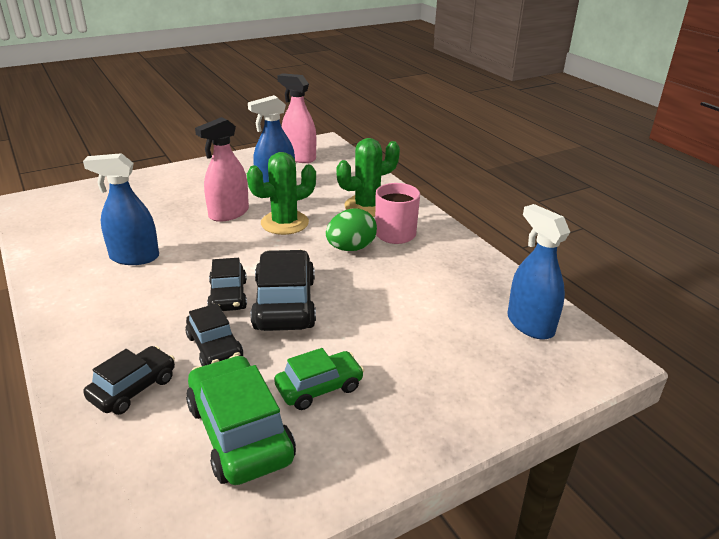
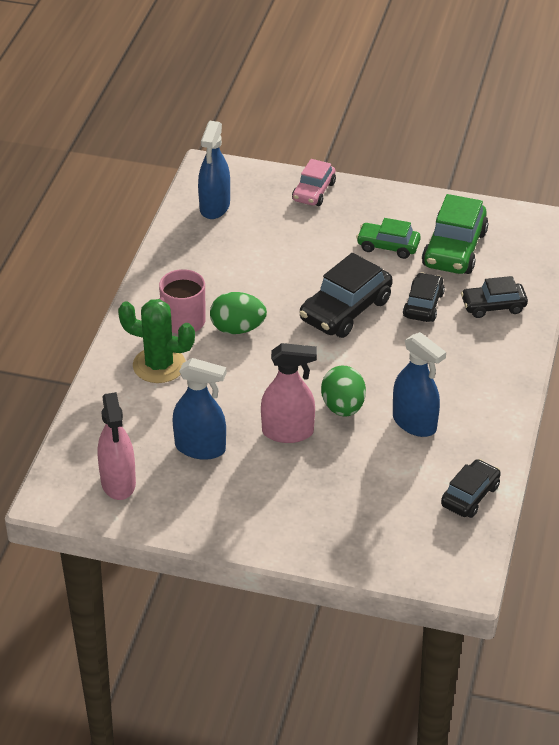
camera: 135 degrees left, 10 degrees up
(204, 241) = (343, 407): none -> green egg
(228, 296) = (377, 339): black car -> black car (470, 496)
(284, 223) = (254, 389): green cactus -> none
(480, 402) = (313, 192): none -> pink car

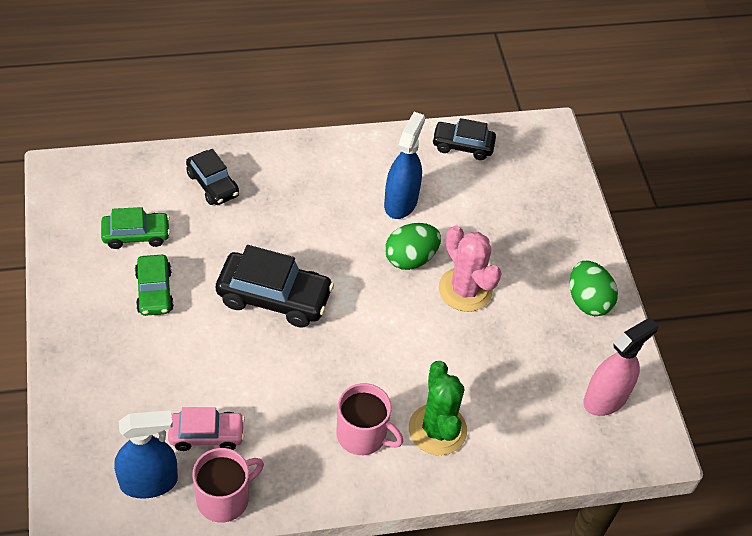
camera: 120 degrees left, 10 degrees up
(177, 238) = (224, 498): none -> pink mug
(200, 448) = (524, 350): blue spray bottle -> none
(237, 329) = (348, 380): green egg -> green egg (588, 301)
(288, 432) = (465, 290): pink spray bottle -> pink cactus
(313, 192) = (81, 390): pink car -> pink car (206, 435)
(423, 305) = (236, 237): black car -> none
(454, 249) = (136, 235): green car -> green car, size x0.62

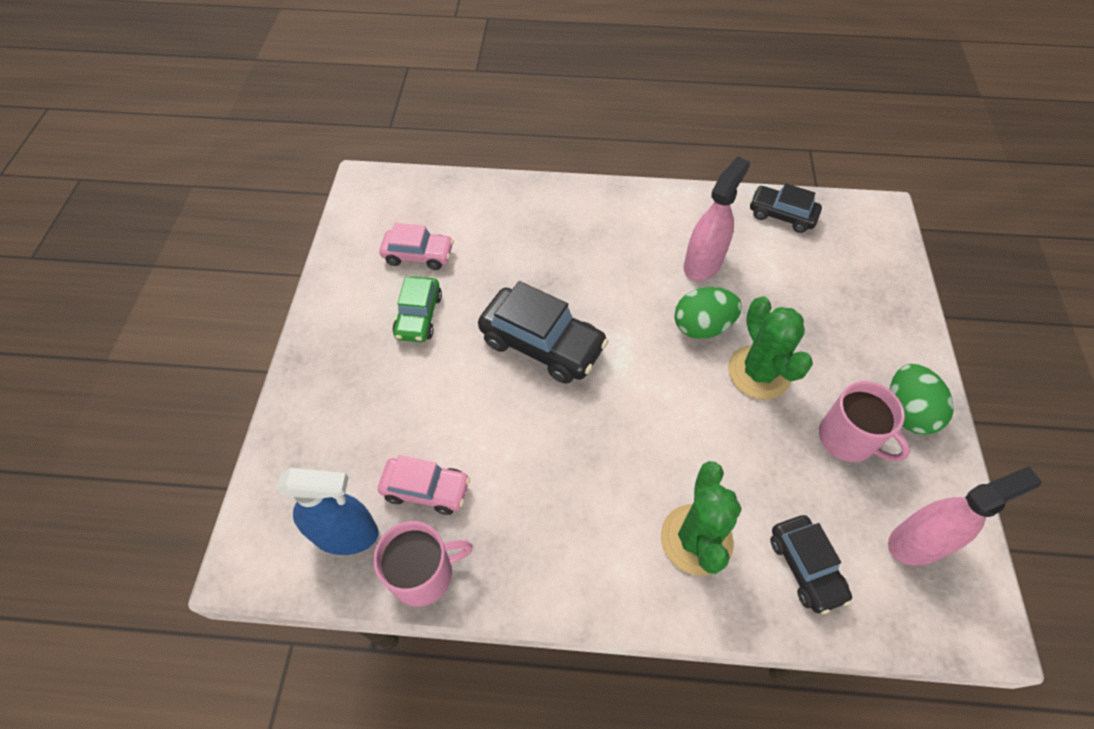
camera: 20 degrees right, 5 degrees up
(136, 235) = (418, 255): green car -> pink car
(212, 184) = (509, 216): black car -> black car (805, 567)
(363, 435) = (604, 527): pink mug -> pink mug (848, 439)
(401, 202) = (703, 264): blue spray bottle -> pink spray bottle
(465, 290) = (759, 372): pink cactus -> green cactus

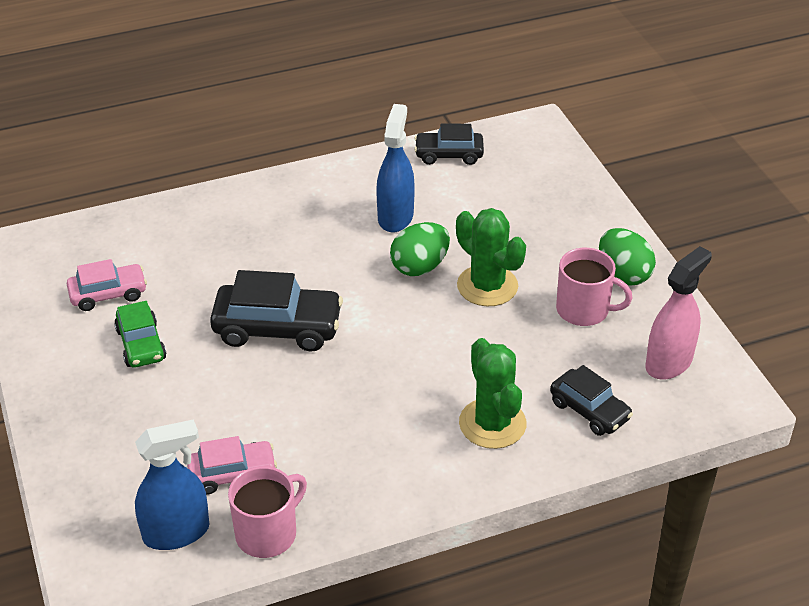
camera: 25 degrees left, 15 degrees down
(703, 264) = (395, 216): pink spray bottle -> blue spray bottle

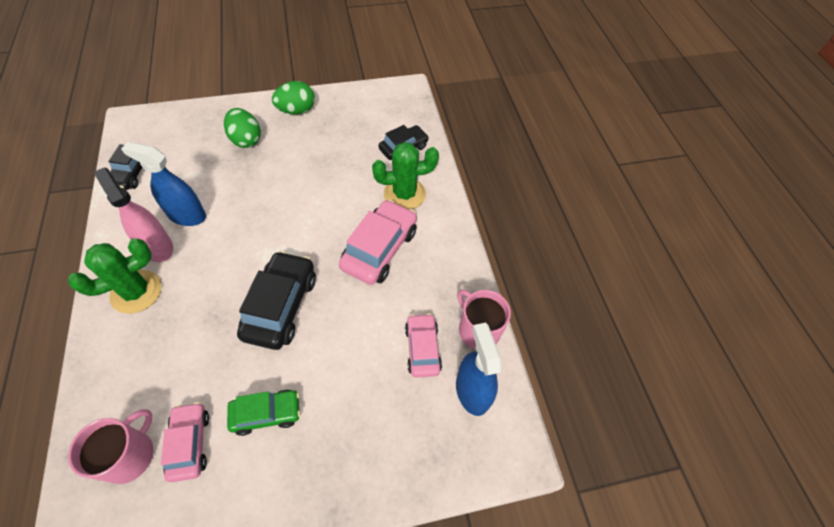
camera: 85 degrees left, 15 degrees up
(382, 409) = (380, 249): none -> pink car
(420, 267) = (248, 209): green egg -> green egg (246, 140)
(487, 286) = (282, 175): green cactus -> green cactus (136, 292)
(584, 310) = (321, 134): pink mug -> pink mug (130, 455)
(669, 362) = (375, 108): pink spray bottle -> pink spray bottle (157, 247)

